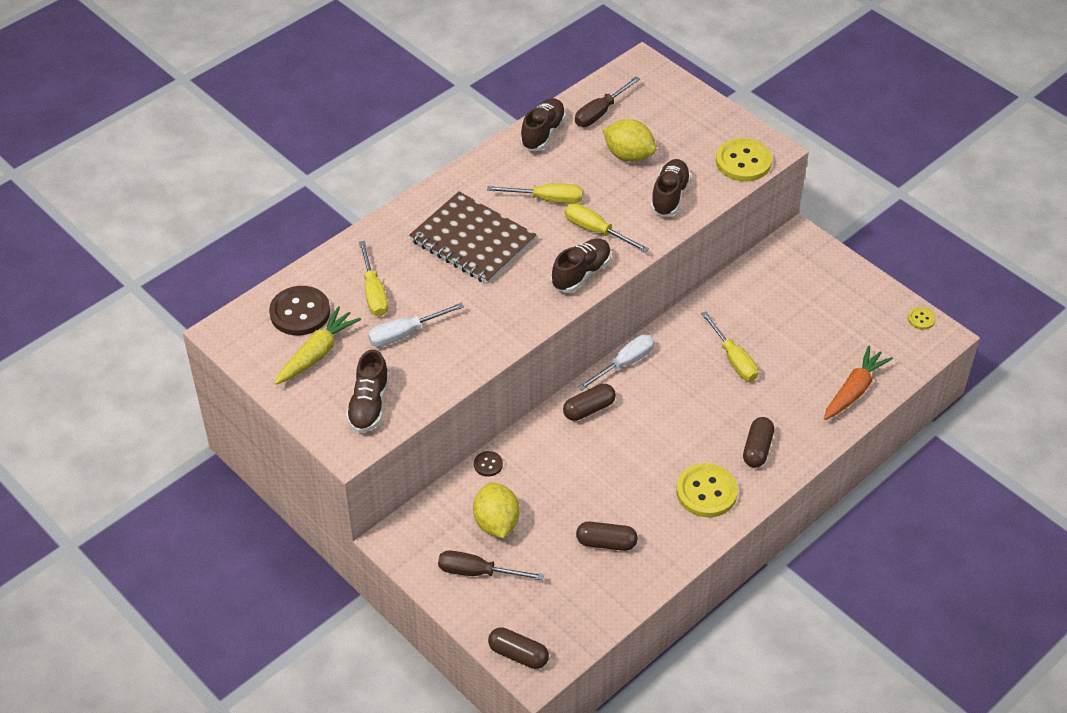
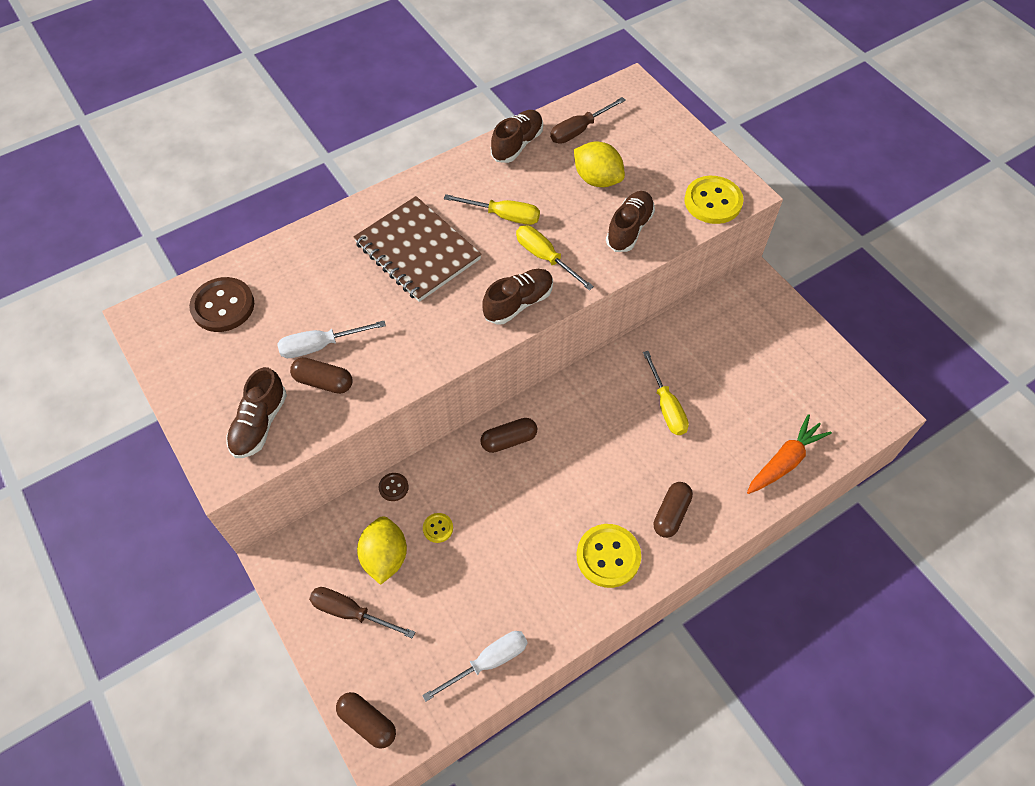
camera: 10 degrees right, 10 degrees up
(317, 353) = (225, 355): yellow carrot -> none
(374, 292) = (303, 294): yellow screwdriver -> none
(606, 543) = (491, 600): brown capsule -> brown capsule (323, 382)
(624, 364) = (555, 395): white screwdriver -> white screwdriver (488, 662)
(921, 319) = (867, 390): yellow button -> yellow button (438, 528)

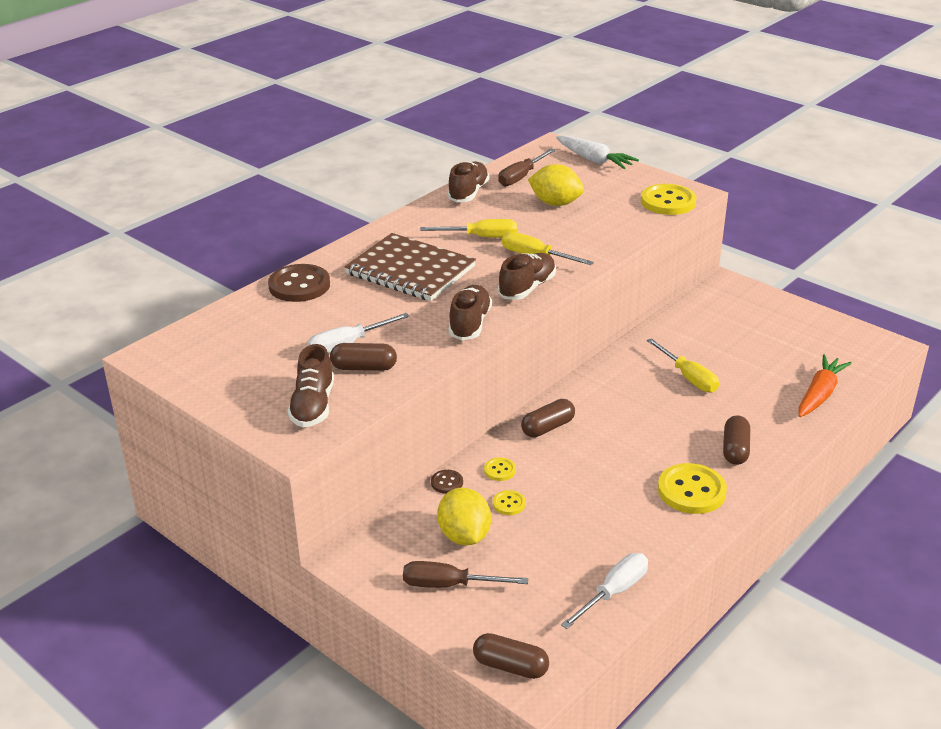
camera: 15 degrees left, 25 degrees down
(223, 306) = (232, 335): brown button -> brown button (299, 285)
(445, 484) = (500, 470): none -> yellow button
(629, 229) = (603, 228): brown shoe -> brown shoe (470, 324)
(664, 118) = (594, 160): none -> white carrot

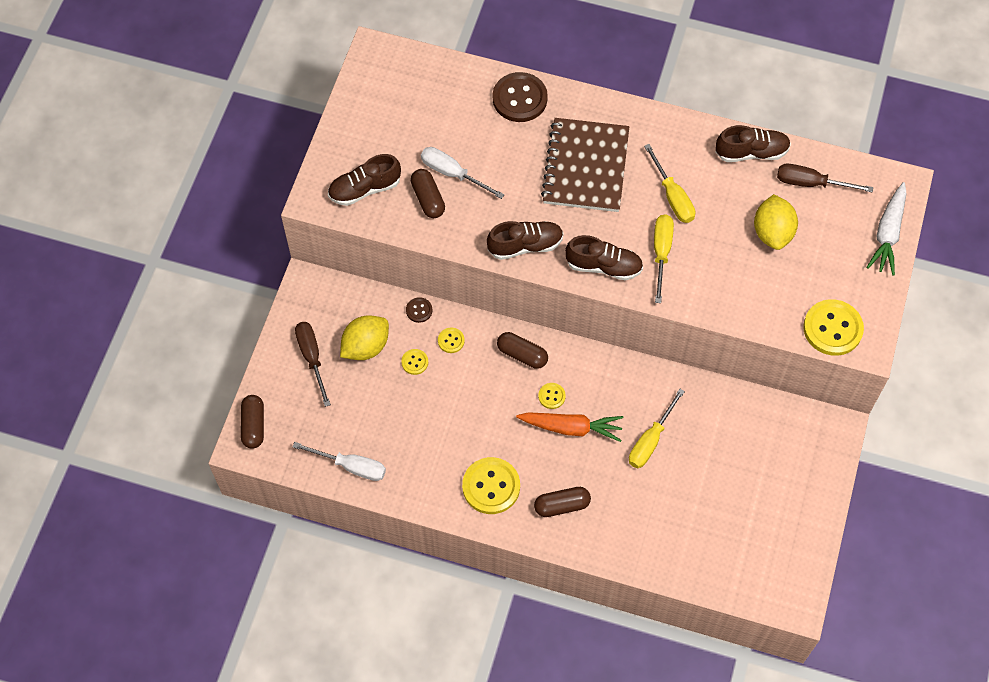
camera: 65 degrees right, 30 degrees up
(607, 422) = (551, 396): none -> yellow button
(819, 394) = (679, 556): orange carrot -> orange carrot (571, 428)

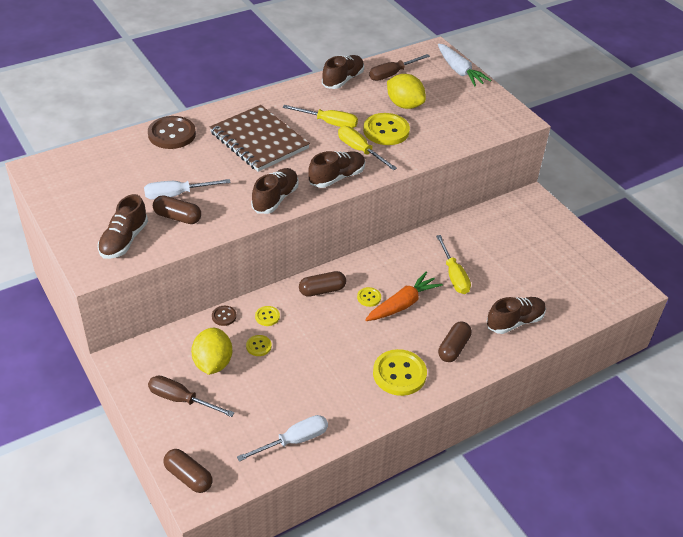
camera: 50 degrees left, 20 degrees down
(644, 531) = (514, 322): none -> brown shoe
(832, 328) = (495, 124): yellow button -> yellow button (386, 131)

